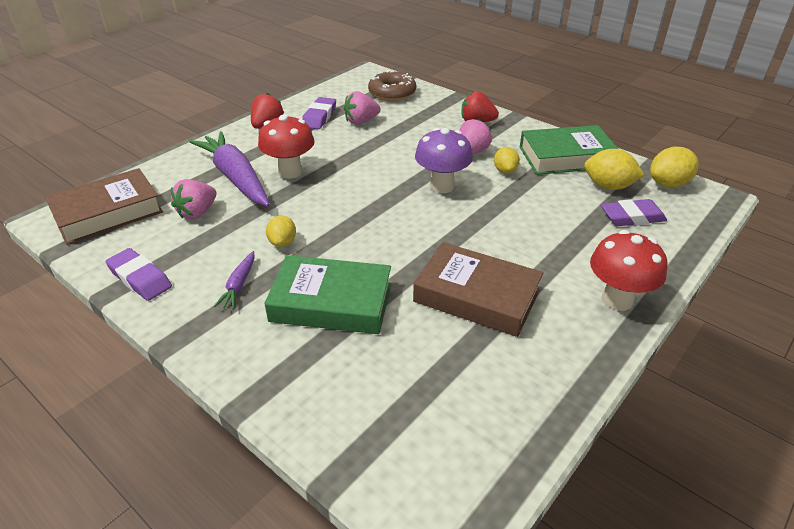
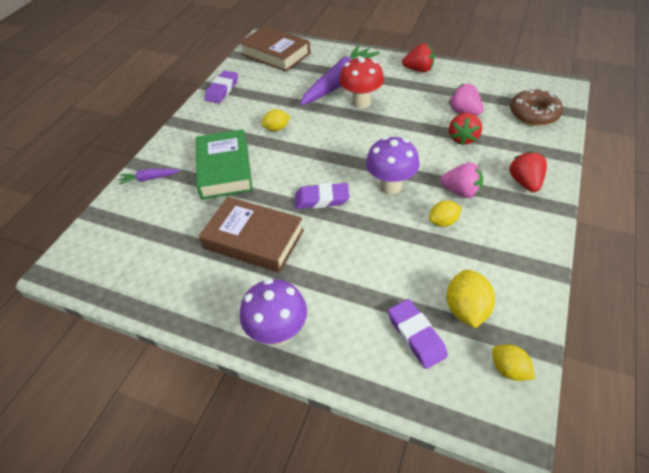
camera: 75 degrees right, 10 degrees up
(197, 212) = (292, 84): pink strawberry -> none
(239, 285) = (228, 126): purple carrot -> purple carrot (149, 178)
(319, 117) = (452, 88): purple eraser -> purple eraser (321, 199)
(399, 132) = (463, 138): none -> red strawberry
(476, 296) = (254, 239): brown book -> brown book turned 75 degrees counterclockwise
(566, 157) = (504, 265): green book -> none
(617, 300) = (278, 332): red mushroom -> purple mushroom
(668, 184) = (508, 369): yellow lemon -> yellow lemon, size x0.65

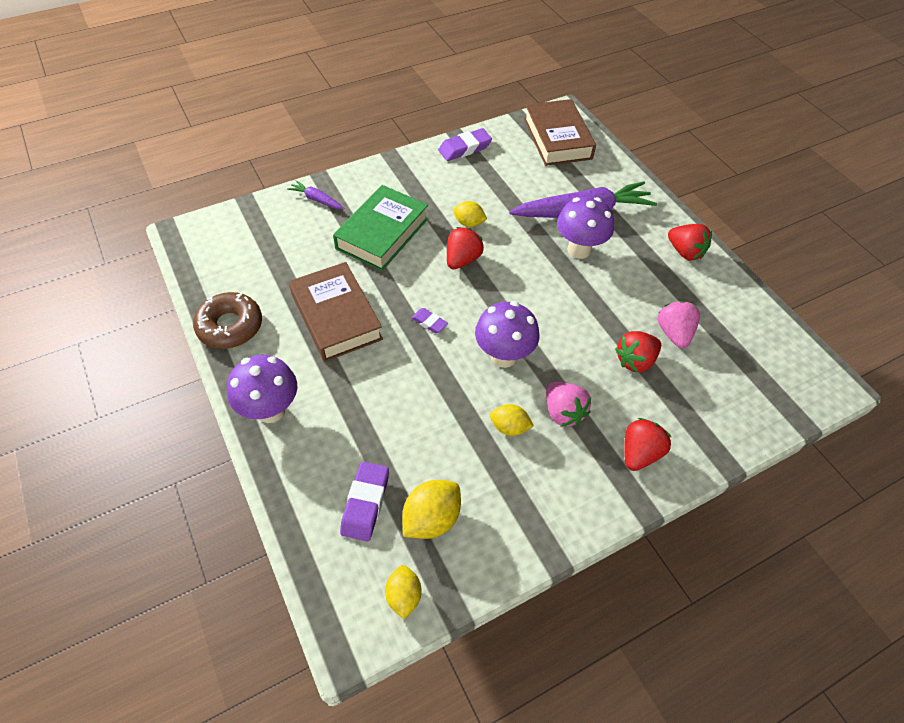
camera: 35 degrees right, 5 degrees up
(298, 151) = (462, 260): none -> red strawberry
(321, 199) = (429, 322): purple eraser -> purple eraser, size x0.59
(361, 102) = (579, 249): red mushroom -> purple mushroom
(534, 113) = (751, 390): brown donut -> brown donut (230, 326)

